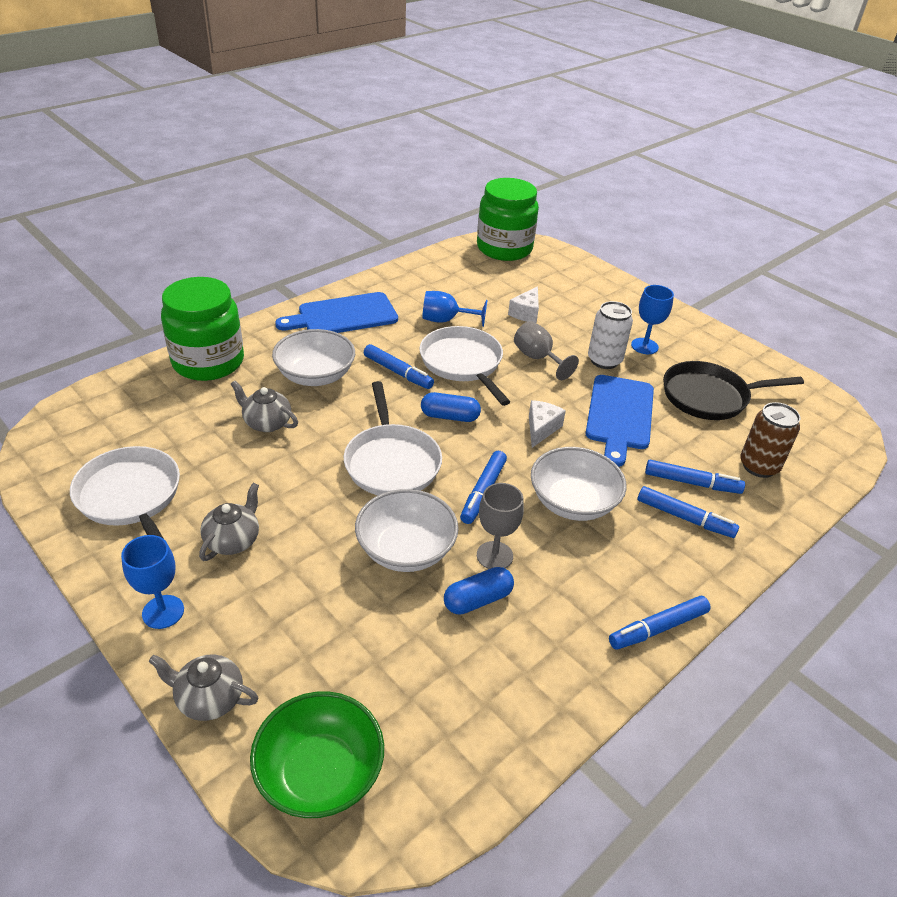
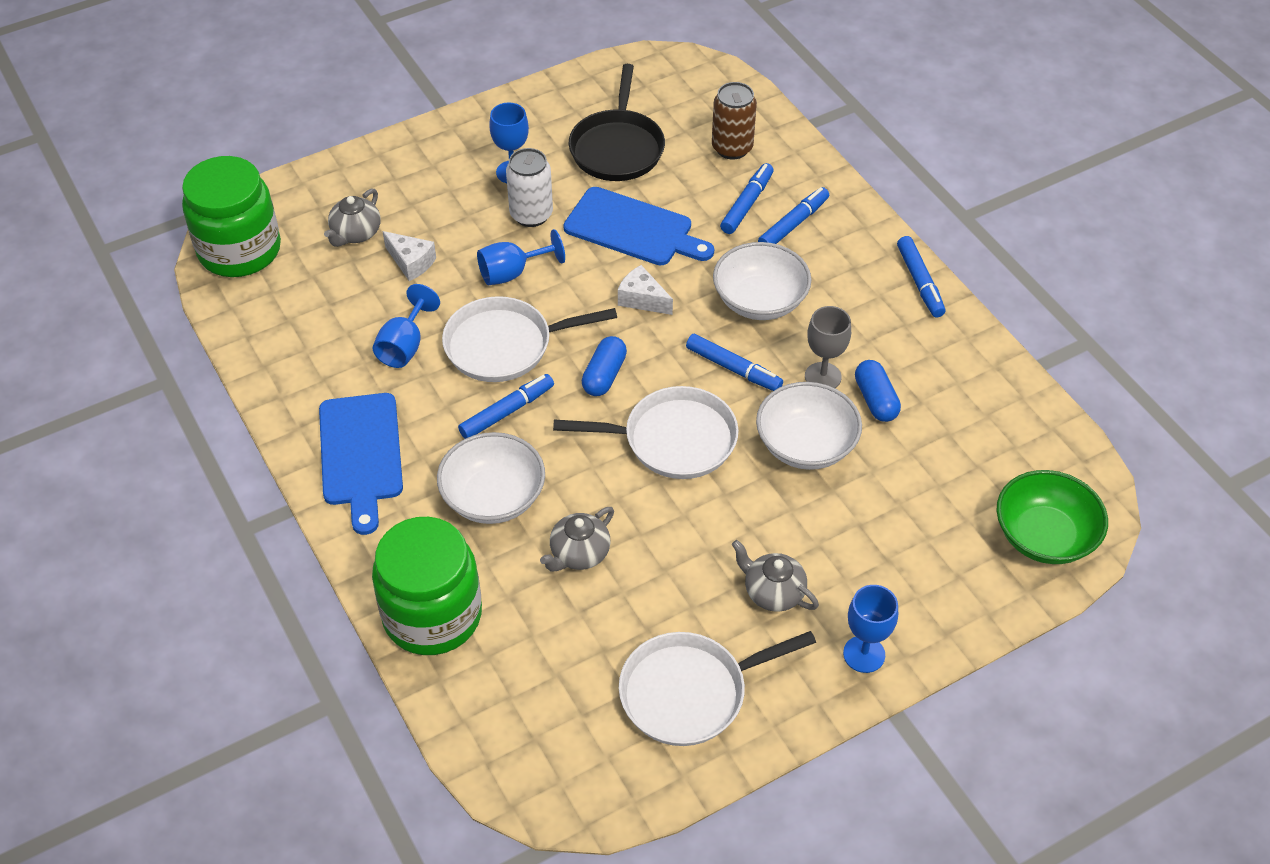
camera: 75 degrees left, 10 degrees up
(209, 698) = (968, 614): grey teapot -> grey teapot (355, 234)
(538, 358) = (512, 273): grey goblet -> blue goblet

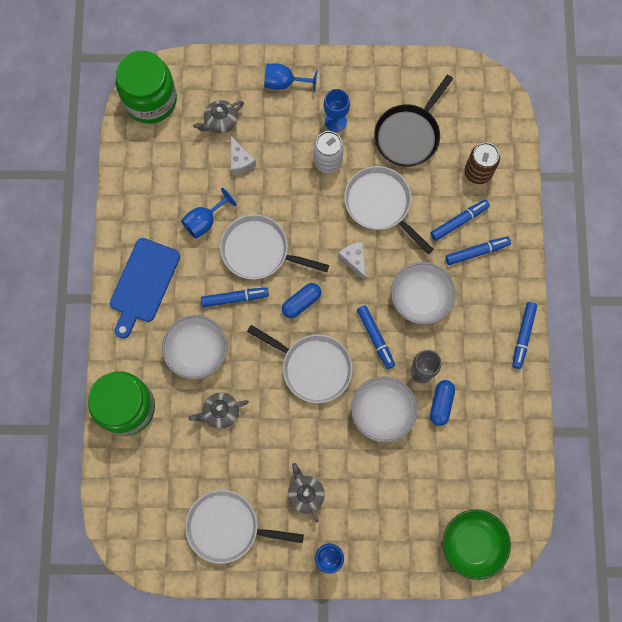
camera: 30 degrees right, 25 degrees up
(512, 273) = (292, 200): blue goblet -> blue goblet (284, 83)
(633, 229) = (380, 204): blue cutting board -> white pan

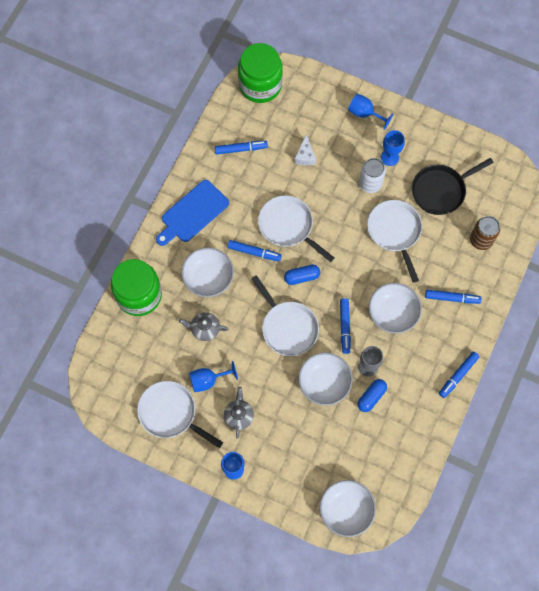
camera: 25 degrees right, 5 degrees down
(205, 221) = (258, 188): blue goblet -> blue goblet (208, 380)
(220, 122) = (304, 122): grey teapot -> none
(354, 260) = (356, 263): white cheese -> none
(459, 221) = (449, 270): blue marker -> blue marker (241, 149)
(472, 544) = (346, 510): green bowl -> white bowl

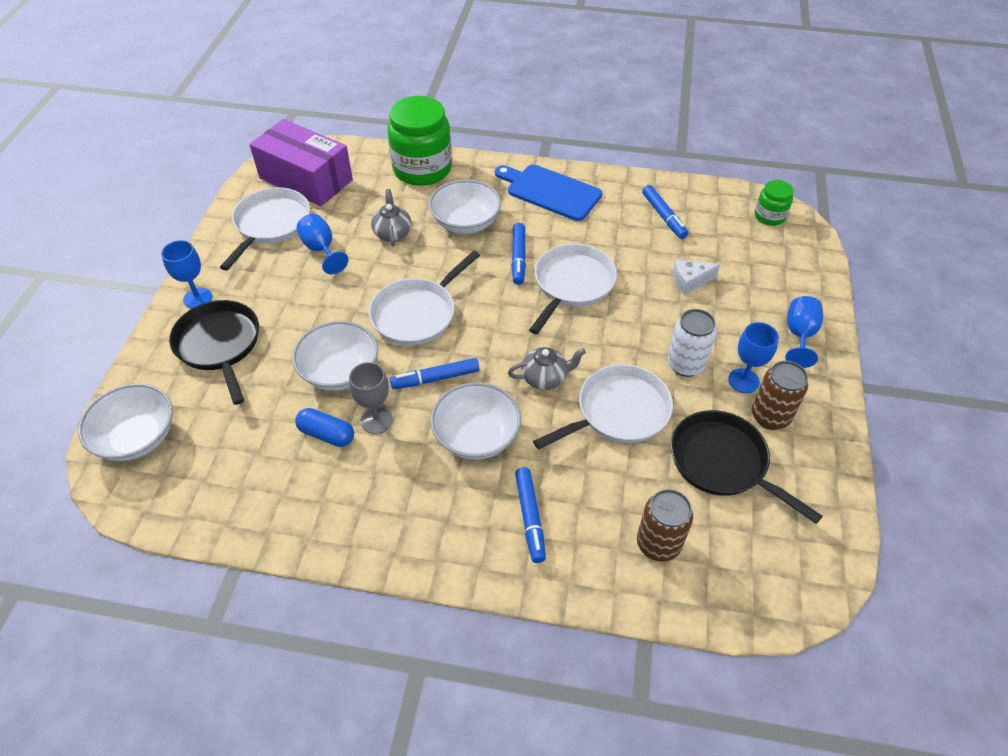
camera: 75 degrees right, 20 degrees down
(124, 382) = (306, 179): none -> purple box
(239, 415) = (275, 288): grey teapot -> grey teapot (545, 377)
(260, 85) = (769, 216): green jar -> green jar, size x0.50
(282, 456) = (219, 345): none -> black pan
(302, 277) = (499, 314): blue capsule -> none
(417, 154) = (770, 416): none -> brown can
(458, 375) = (387, 555): blue marker -> none

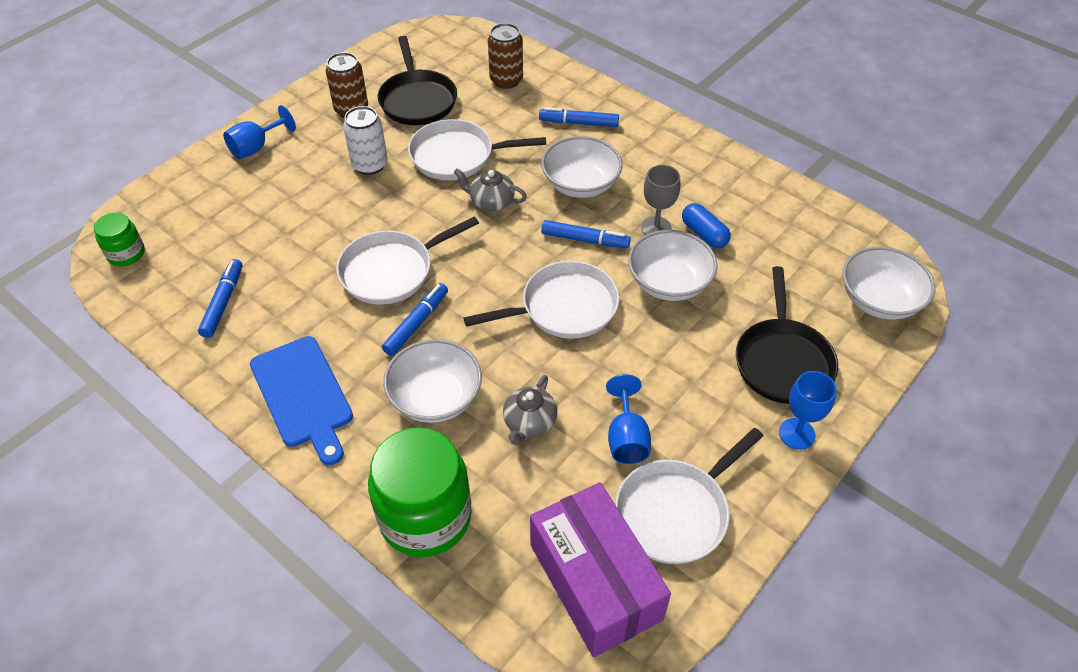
camera: 150 degrees left, 0 degrees up
(530, 517) = (579, 123): blue marker -> blue marker turned 105 degrees counterclockwise
(689, 281) = (284, 226): white cheese -> none
(743, 381) = (340, 137): blue goblet -> none

